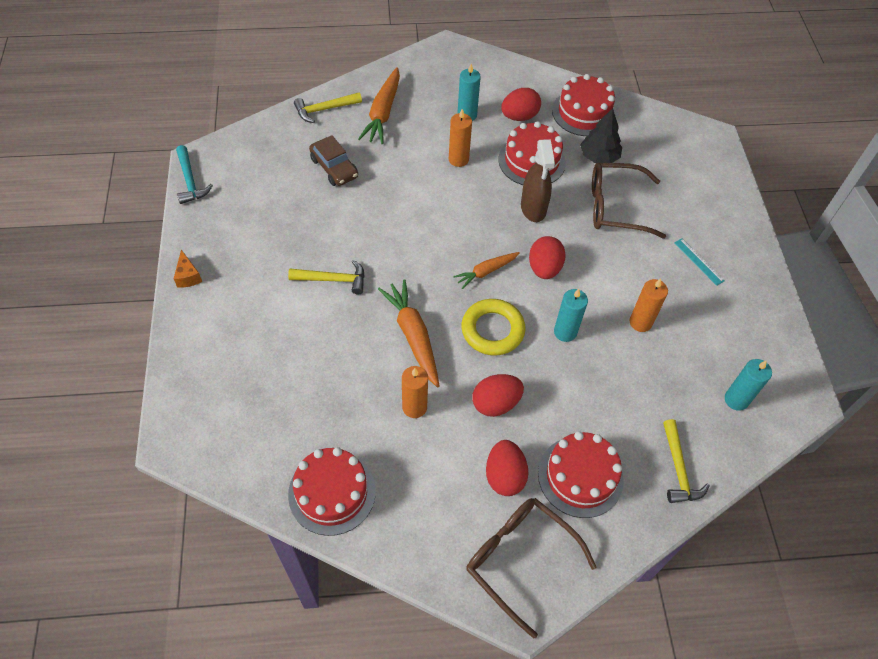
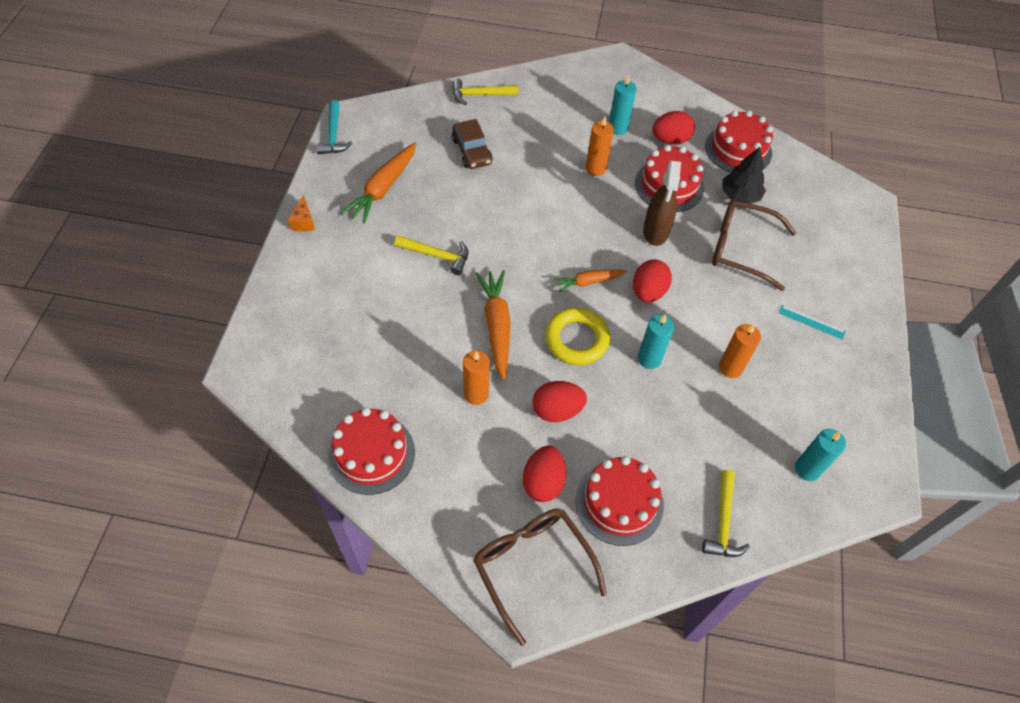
camera: 15 degrees right, 0 degrees up
(383, 113) = (535, 109): orange carrot -> orange carrot (383, 188)
(698, 261) = (811, 322): turquoise ruler -> turquoise ruler turned 45 degrees counterclockwise

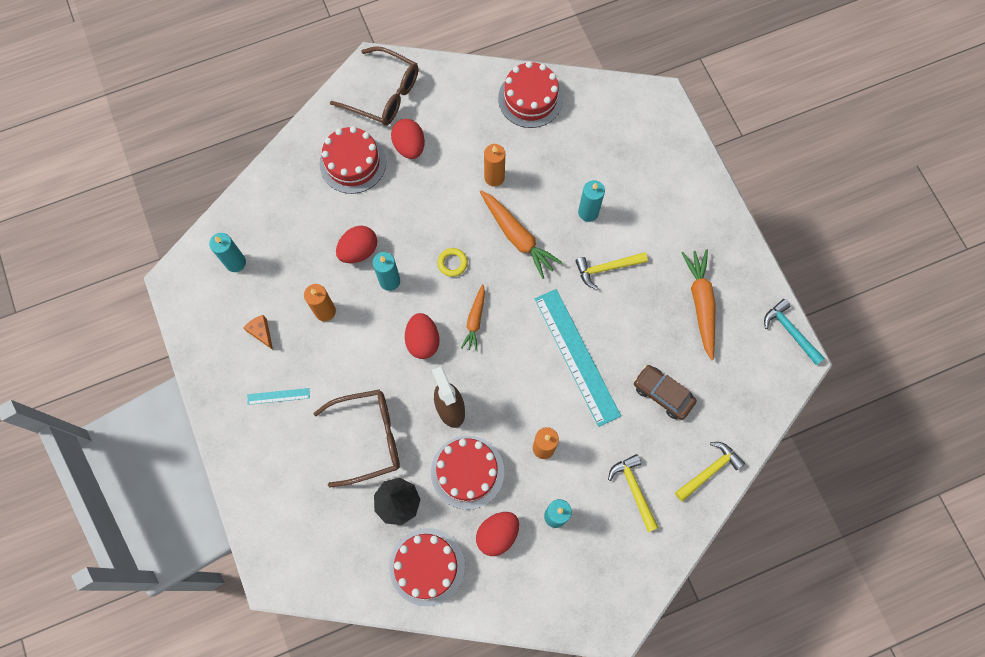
camera: 150 degrees right, 15 degrees up
(303, 222) = (731, 232): orange cheese -> orange cheese (261, 333)
(412, 308) = (588, 212): none -> turquoise candle
(519, 209) = (577, 356): none -> turquoise ruler
(557, 410) = (431, 200): red egg -> red egg (359, 251)
(576, 339) = (452, 263): yellow ring -> yellow ring, size x0.53
(588, 282) = (475, 320): orange carrot -> orange carrot turned 150 degrees clockwise
(723, 522) = (278, 190): yellow hammer -> yellow hammer (634, 489)

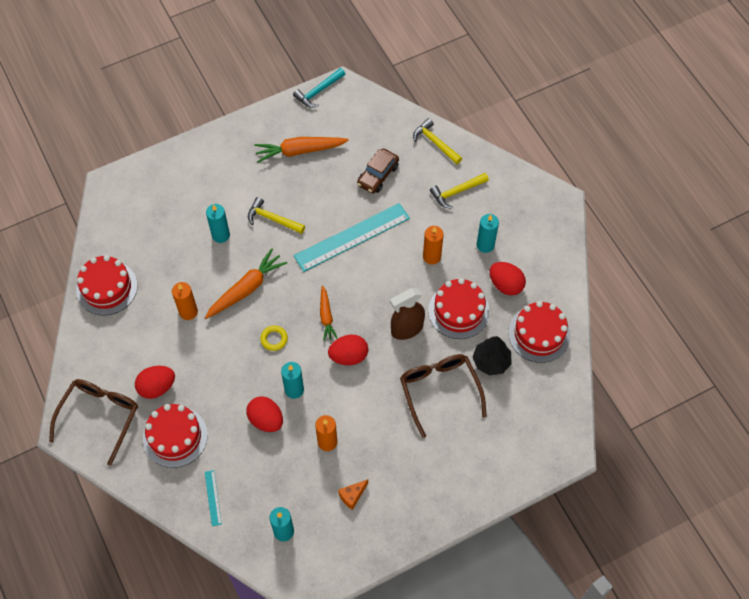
camera: 95 degrees left, 10 degrees down
(278, 396) = (411, 471): turquoise ruler -> turquoise ruler (213, 498)
(475, 320) = (326, 316): orange carrot -> orange carrot turned 75 degrees clockwise
(606, 268) = (272, 219): yellow hammer -> yellow hammer turned 135 degrees clockwise

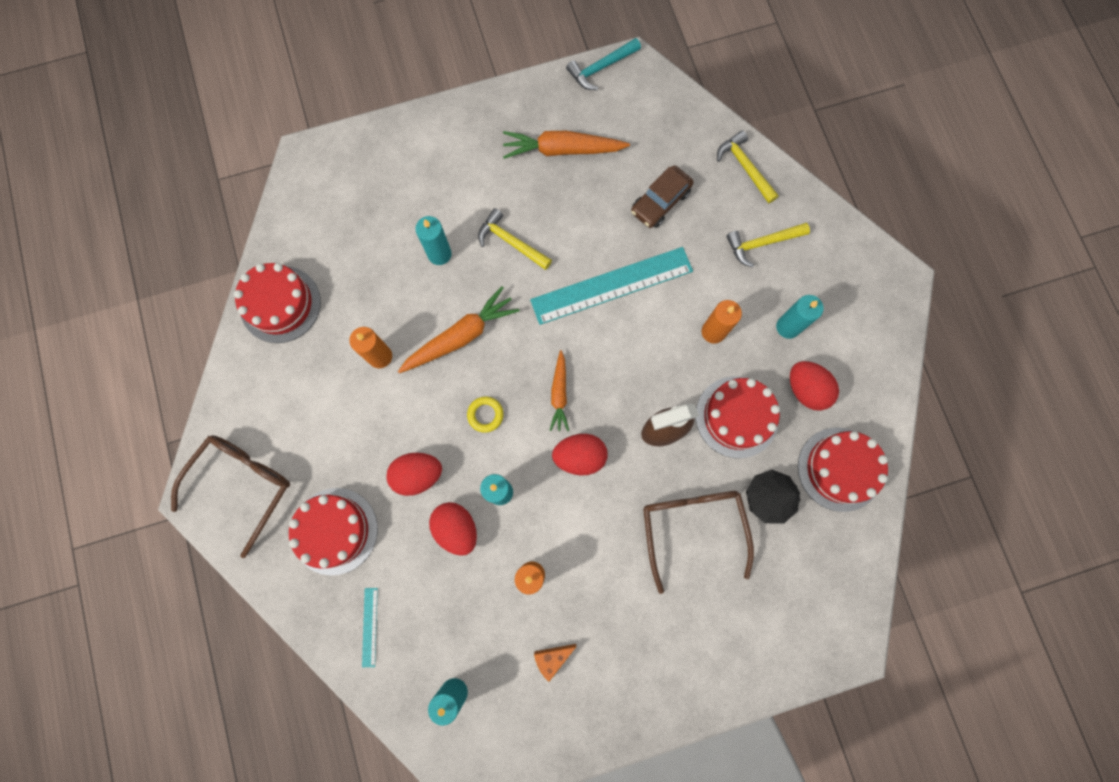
camera: 10 degrees right, 15 degrees up
(157, 387) = (322, 456): red egg -> red egg (418, 475)

